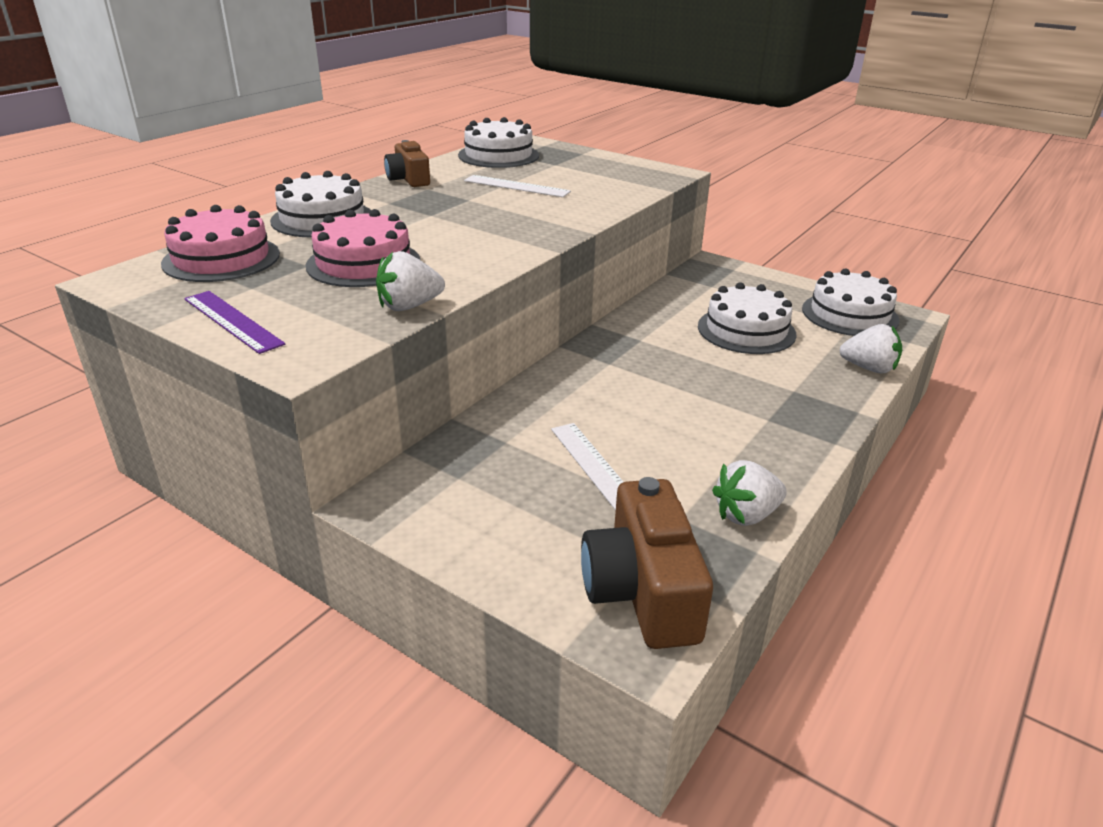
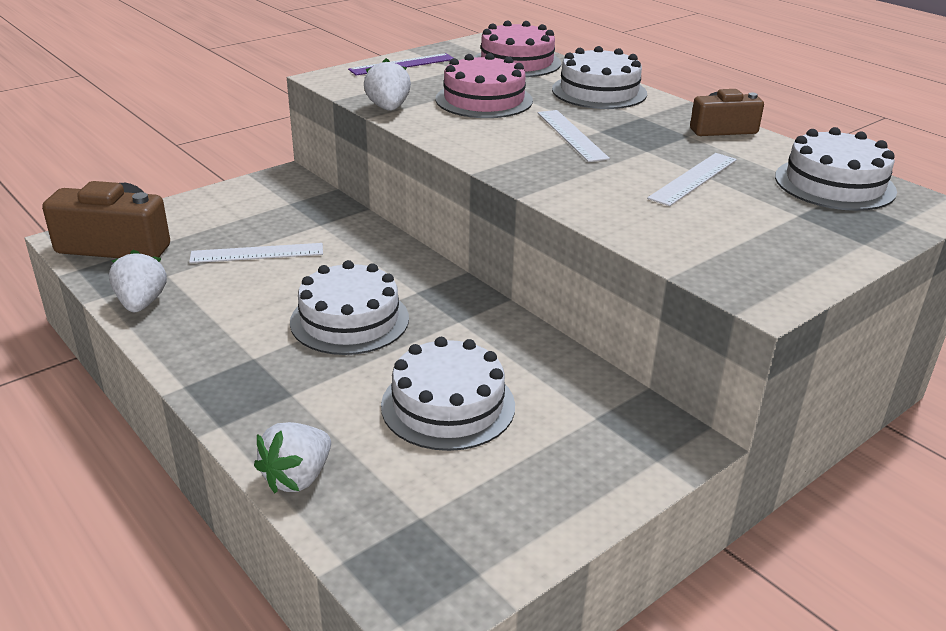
camera: 105 degrees right, 0 degrees up
(448, 223) = (571, 135): none -> white ruler
(849, 314) = (455, 531): white cake -> white cake (349, 320)

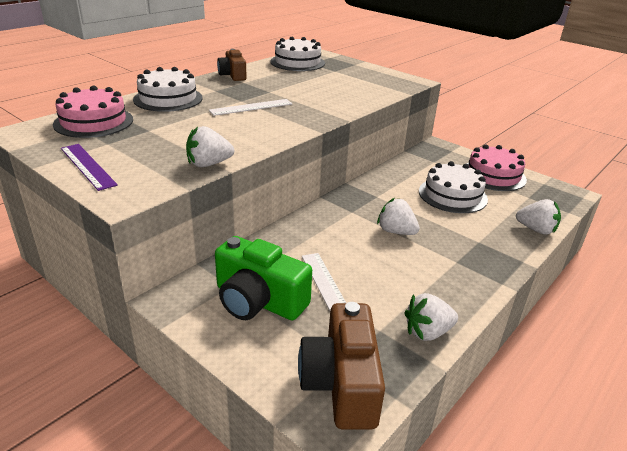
camera: 100 degrees left, 0 degrees up
(257, 215) = (258, 300): none -> green camera
(349, 320) = (396, 231): white cake -> white strawberry
(484, 100) = (186, 131): pink cake -> pink cake (493, 175)
(694, 179) = (304, 84): white ruler -> none

